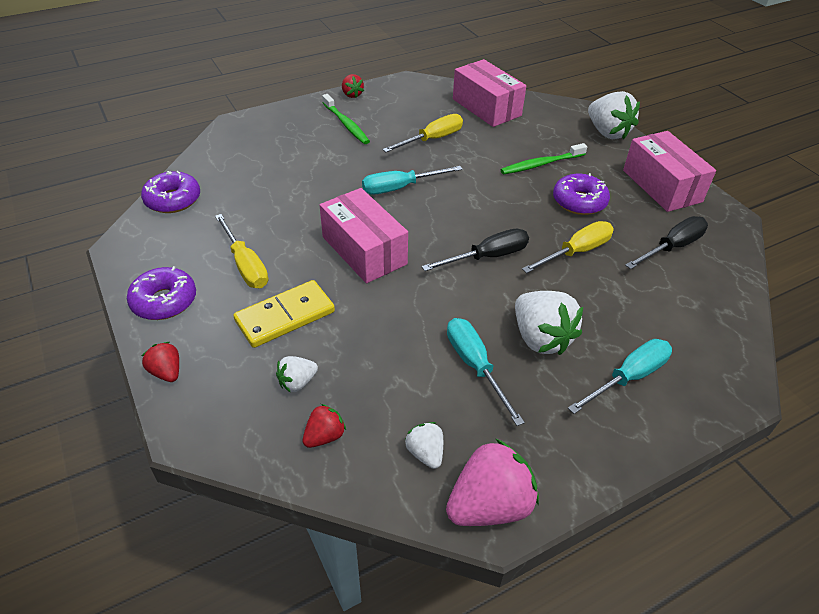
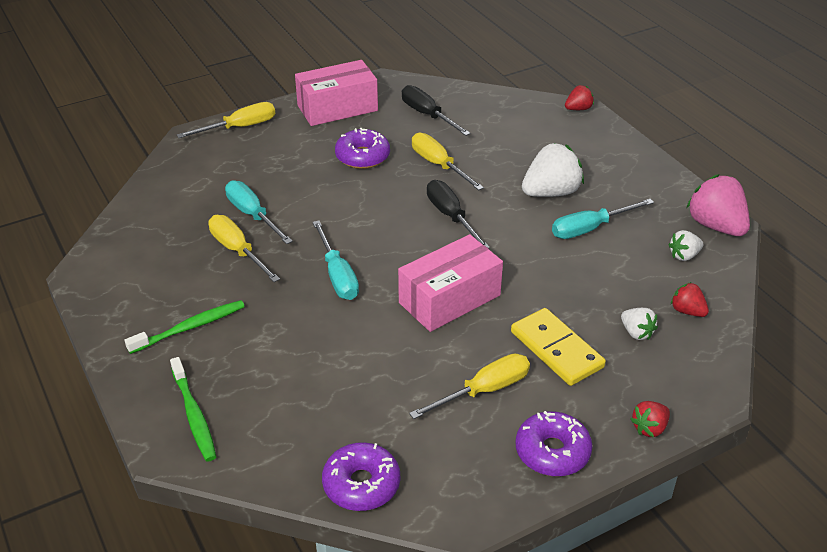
camera: 90 degrees left, 5 degrees down
(352, 95) = (109, 326): red strawberry -> red strawberry (578, 109)
(486, 107) = (170, 206): pink box -> none
(541, 164) = (296, 174): green toothbrush -> green toothbrush (194, 415)
(607, 132) = (240, 127): white strawberry -> yellow screwdriver
(628, 377) = (582, 154): turquoise screwdriver -> turquoise screwdriver (253, 215)

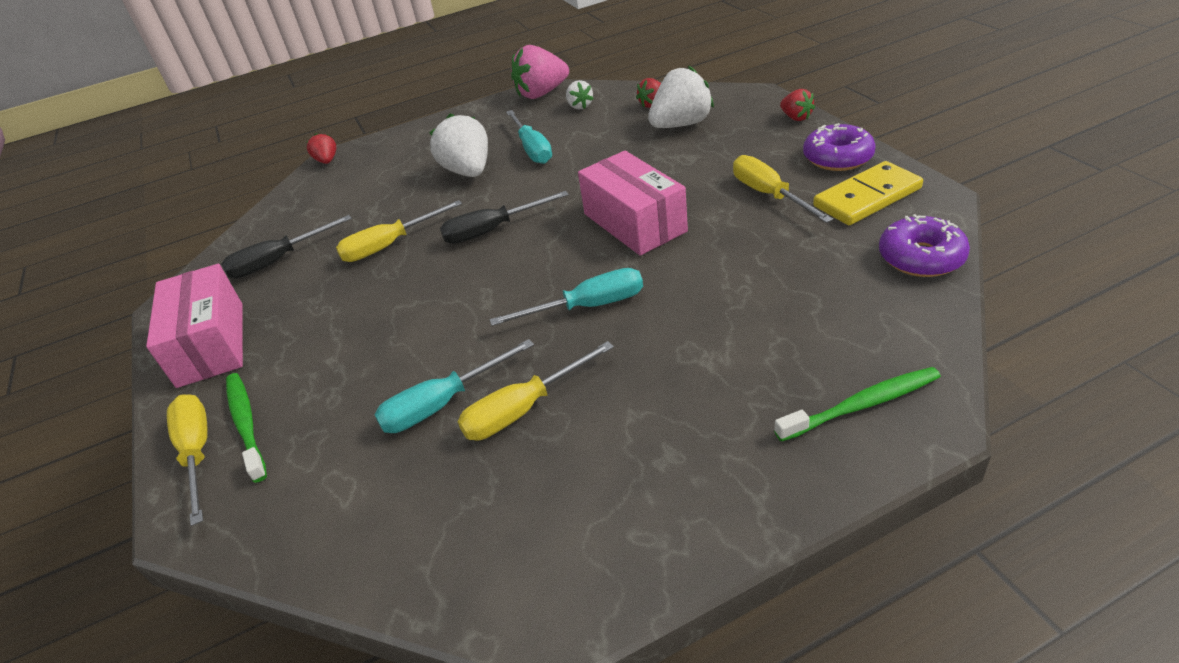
camera: 80 degrees left, 0 degrees up
(189, 328) = (692, 438): green toothbrush -> green toothbrush (246, 424)
(362, 156) = (343, 308): purple donut -> none
(556, 350) = (707, 160): yellow domino -> yellow domino (867, 197)
(636, 333) = (681, 125): white strawberry -> white strawberry, size x1.90

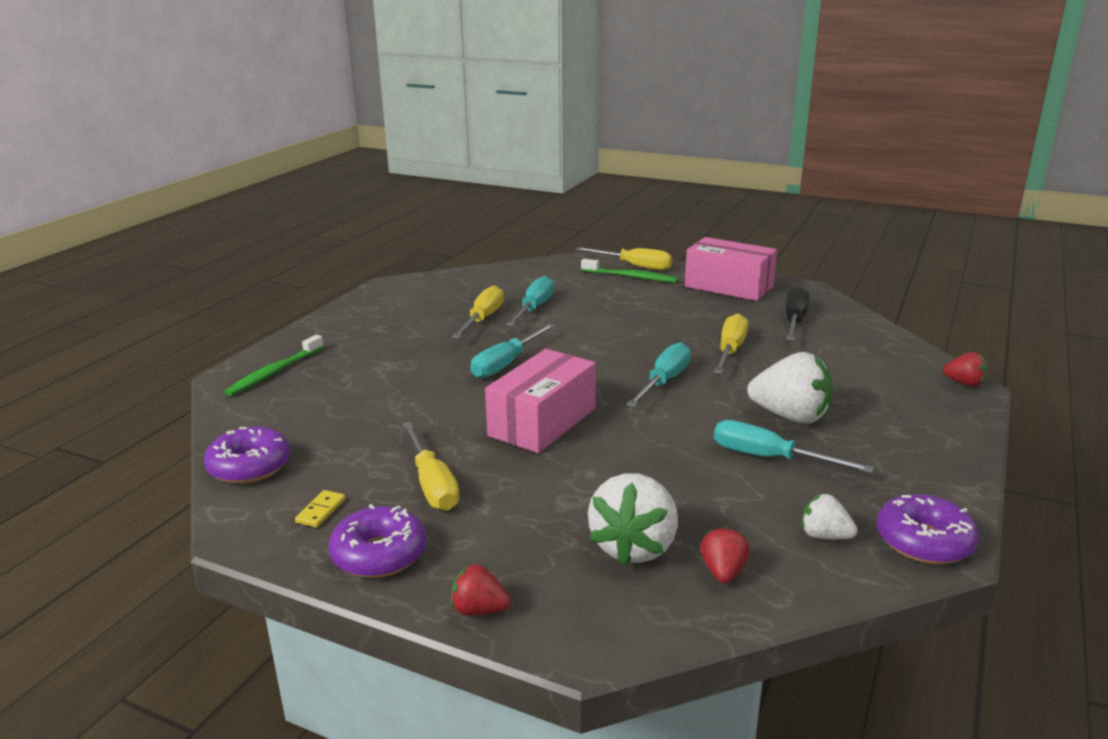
camera: 135 degrees right, 15 degrees down
(492, 230) = (664, 382): black screwdriver -> turquoise screwdriver
(541, 93) = (924, 541): pink strawberry -> purple donut
(634, 222) = (542, 422): pink box -> pink box turned 75 degrees counterclockwise
(769, 195) = (432, 484): yellow screwdriver -> yellow screwdriver turned 45 degrees clockwise
(867, 197) = (320, 511): yellow domino -> yellow domino, size x0.43

